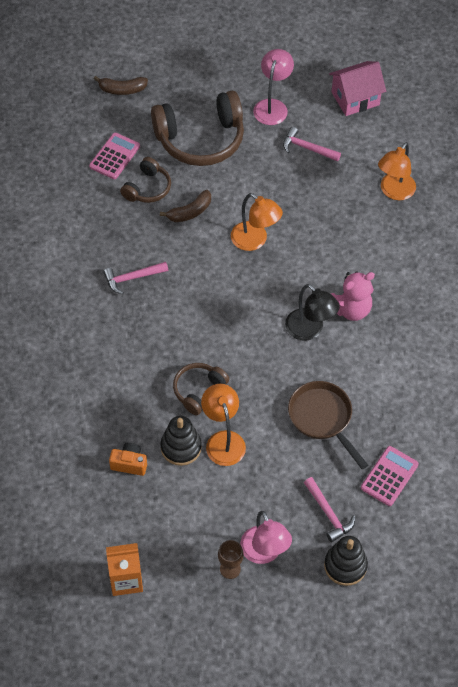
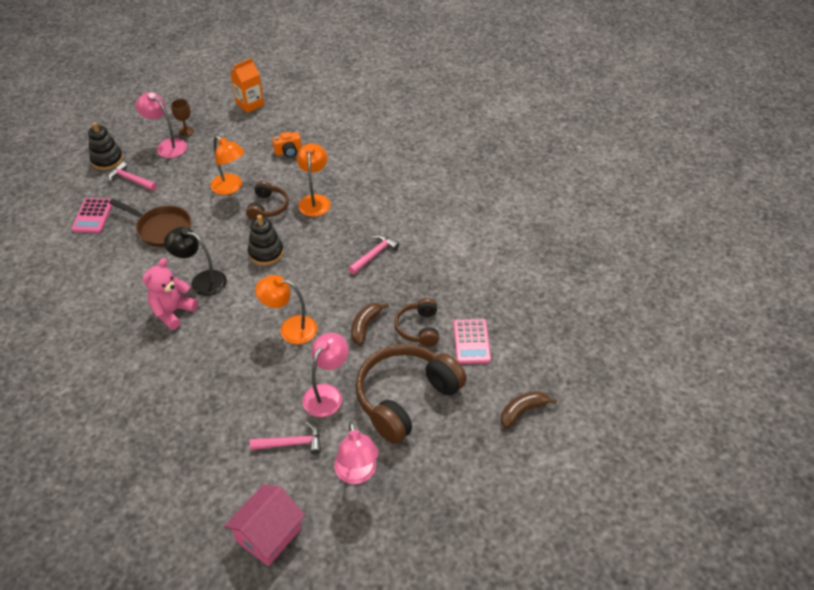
camera: 150 degrees right, 10 degrees down
(181, 447) = (259, 173): black stacking toy -> black stacking toy (266, 253)
(258, 171) = (327, 394): none -> pink lamp
(394, 192) = (175, 440): orange lamp -> orange lamp (315, 200)

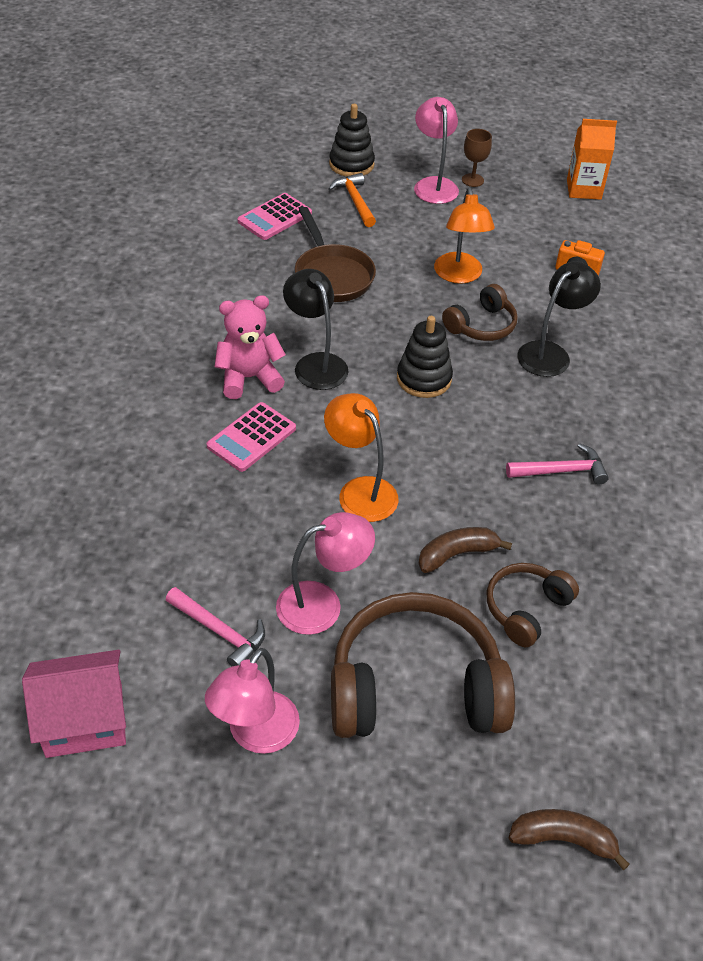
camera: 40 degrees right, 0 degrees up
(131, 180) = (355, 201): pink hammer -> orange hammer
(315, 200) = (550, 353): orange lamp -> black lamp
(471, 342) = (584, 682): pink calculator -> pink calculator (251, 437)

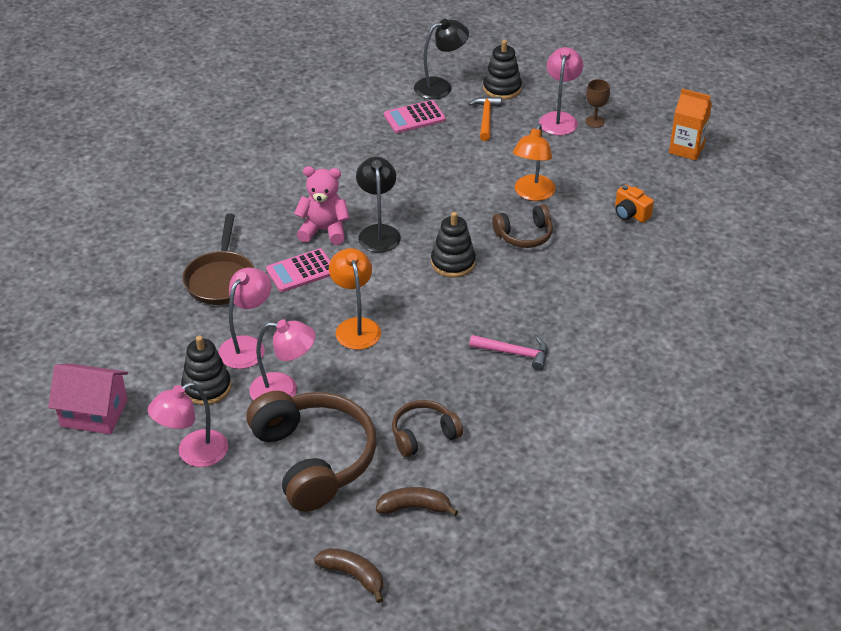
camera: 25 degrees right, 5 degrees down
(219, 631) = (206, 387): pink hammer -> black stacking toy
(240, 556) = (247, 346): none -> pink lamp
(332, 275) = (431, 171): brown pan -> brown pan (221, 279)
(415, 688) = (314, 459): brown headphones -> brown headphones turned 45 degrees clockwise
(457, 554) = (398, 386): brown banana -> brown banana (414, 507)
(550, 353) = (565, 269): black lamp -> black lamp (440, 86)

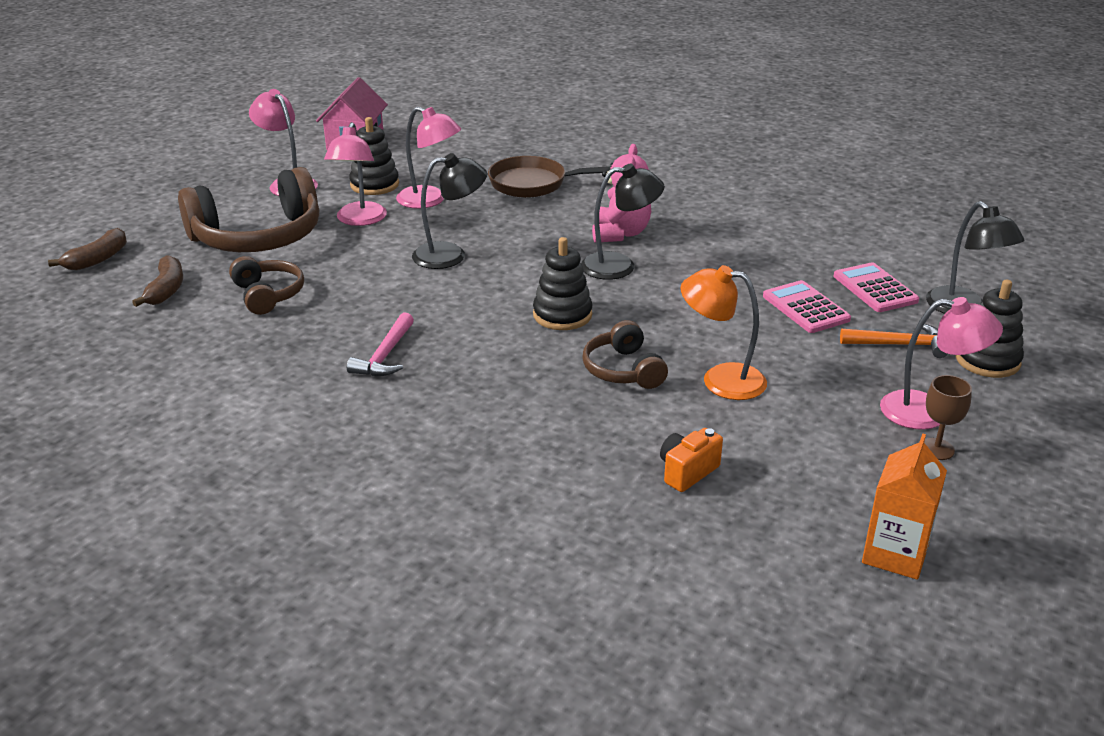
camera: 90 degrees right, 10 degrees down
(301, 271) = (546, 223): pink calculator -> pink calculator (805, 308)
(356, 326) = (450, 255): orange lamp -> black lamp

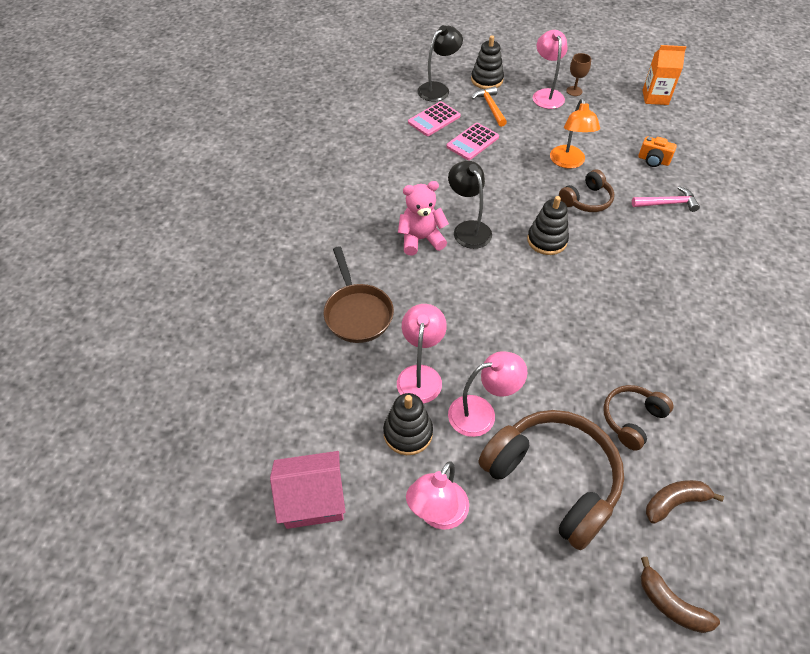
camera: 110 degrees left, 20 degrees up
(97, 259) = (671, 604): brown banana -> brown banana turned 150 degrees counterclockwise
(385, 355) = (651, 312): pink hammer -> pink hammer (667, 203)
(450, 255) = (505, 326): black lamp -> none

